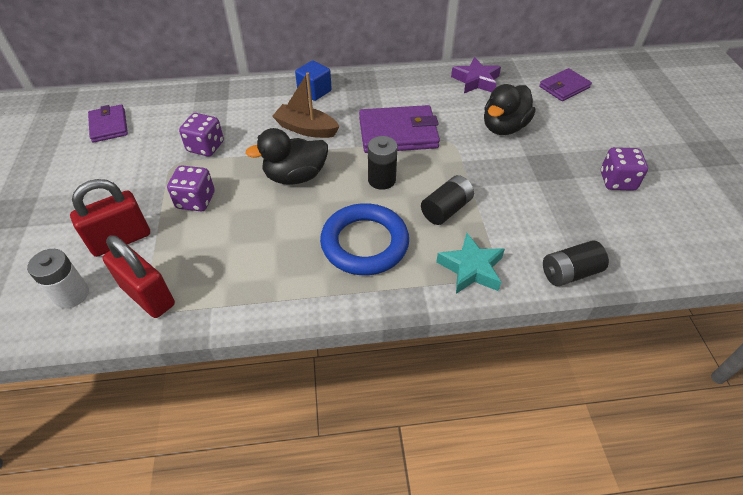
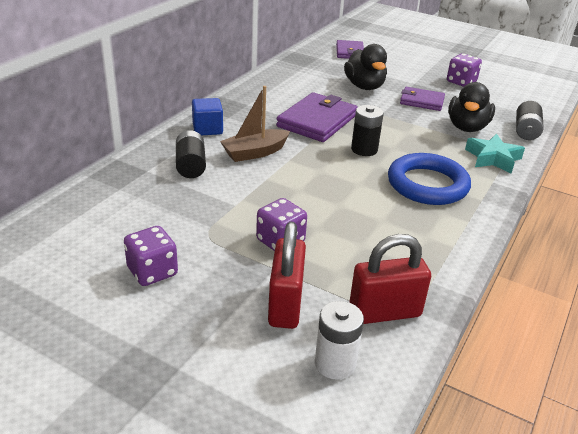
camera: 55 degrees left, 15 degrees down
(109, 125) = (74, 253): purple wallet -> purple wallet (421, 101)
(205, 147) = (206, 208): purple dice -> purple dice (152, 272)
(295, 176) = (312, 181): black duck -> black duck (467, 127)
(446, 209) = (425, 141): black battery -> black battery (191, 165)
(476, 81) = (298, 71): purple star -> none

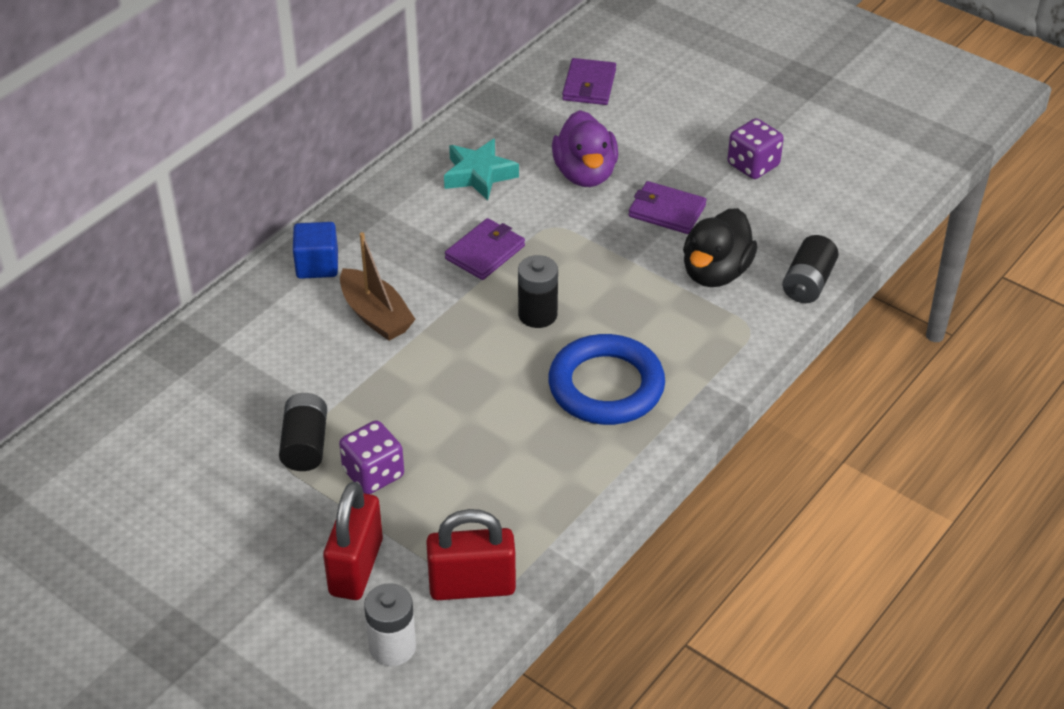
camera: 10 degrees right, 10 degrees up
(152, 272) = (207, 511): purple dice -> none
(191, 165) = (281, 337): black battery -> black battery (305, 445)
(255, 153) = (376, 315): brown boat -> brown boat turned 105 degrees counterclockwise
(317, 121) = (485, 252): purple wallet -> purple wallet, size x0.61
(364, 86) = (585, 174): black duck -> purple duck
(493, 158) = (727, 339): turquoise star -> turquoise star (479, 175)

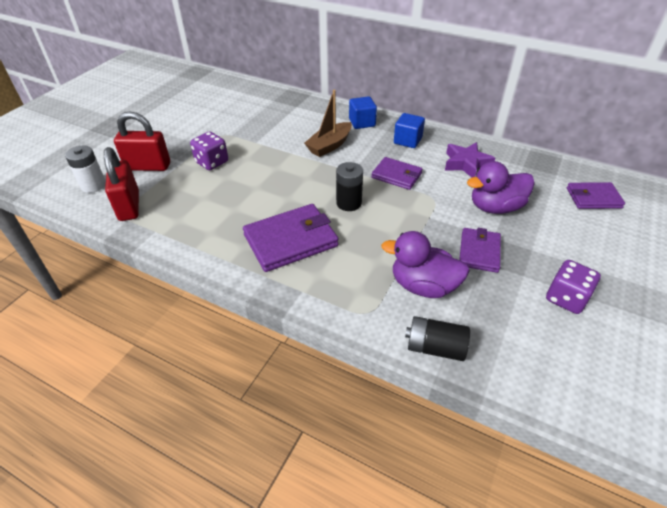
camera: 80 degrees right, 0 degrees up
(305, 445) = (231, 139): black battery -> none
(394, 222) = (407, 141): none -> blue cube
(479, 175) = (466, 164): turquoise star -> purple star
(606, 386) = (291, 240): blue ring -> purple wallet
(715, 272) = (423, 286): black duck -> purple duck

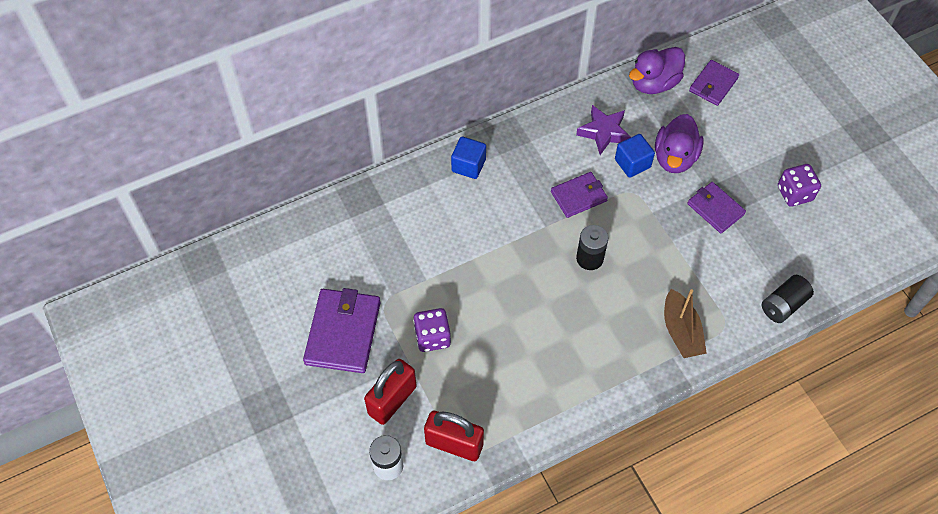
camera: 55 degrees left, 15 degrees up
(291, 240) = (607, 332): purple wallet -> purple wallet (343, 332)
(329, 146) = (487, 218): brown boat -> brown boat (681, 331)
(407, 141) = (532, 150): blue cube -> blue cube (632, 163)
(423, 286) = (724, 271): purple duck -> purple duck (654, 83)

